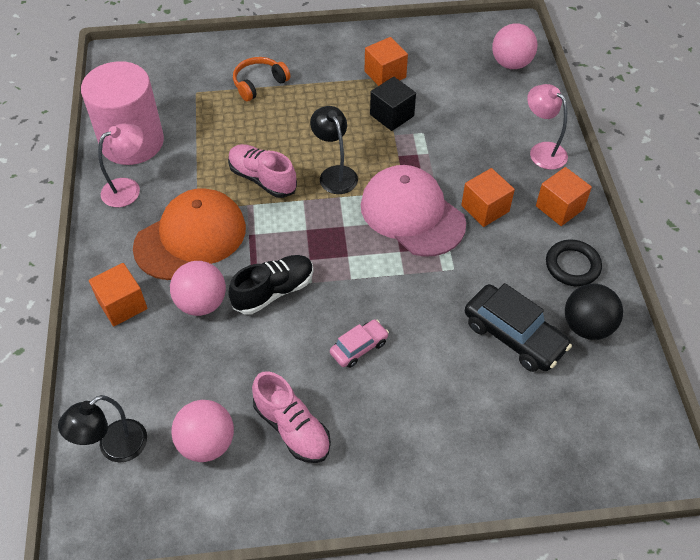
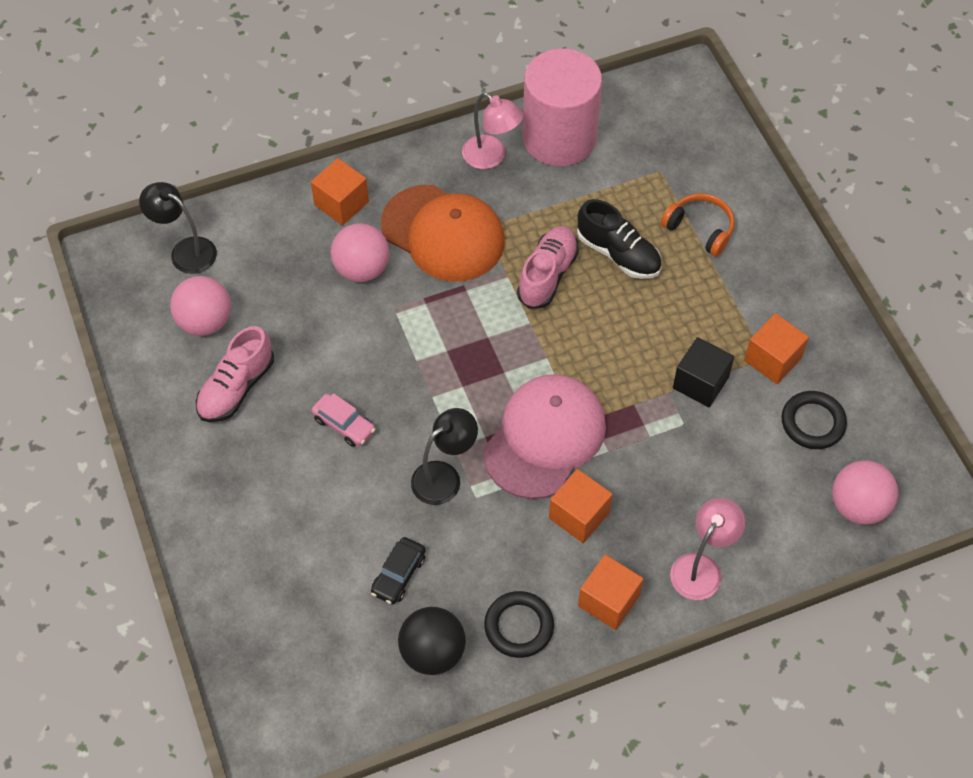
camera: 75 degrees right, 5 degrees up
(274, 291) = (394, 328): black shoe -> black shoe (618, 254)
(335, 174) = (580, 344): black lamp -> black lamp (444, 476)
(442, 68) = (813, 422): none -> black ring
(514, 336) = (398, 575): black car -> black car, size x0.57

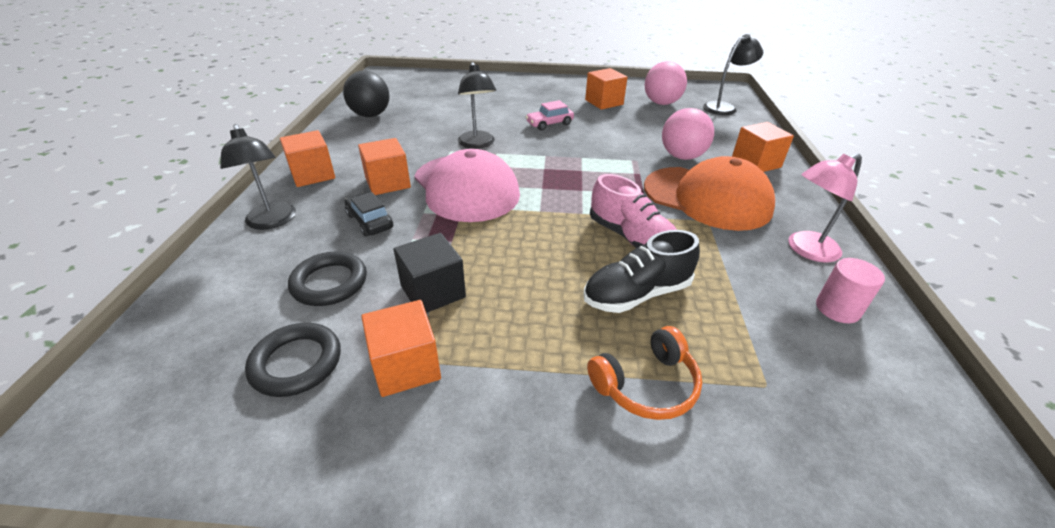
camera: 115 degrees right, 20 degrees down
(236, 388) = (604, 102): pink shoe -> orange cube
(398, 575) = (429, 117): black car -> black car (370, 221)
(443, 233) = (707, 198): orange cap -> orange cap turned 120 degrees counterclockwise
(519, 626) = (346, 141): black ring -> black ring (329, 283)
(559, 138) = (837, 309): pink cylinder -> pink cylinder, size x0.42
(701, 568) = (272, 222): pink lamp -> black lamp
(858, 506) = (169, 352): pink ball -> none

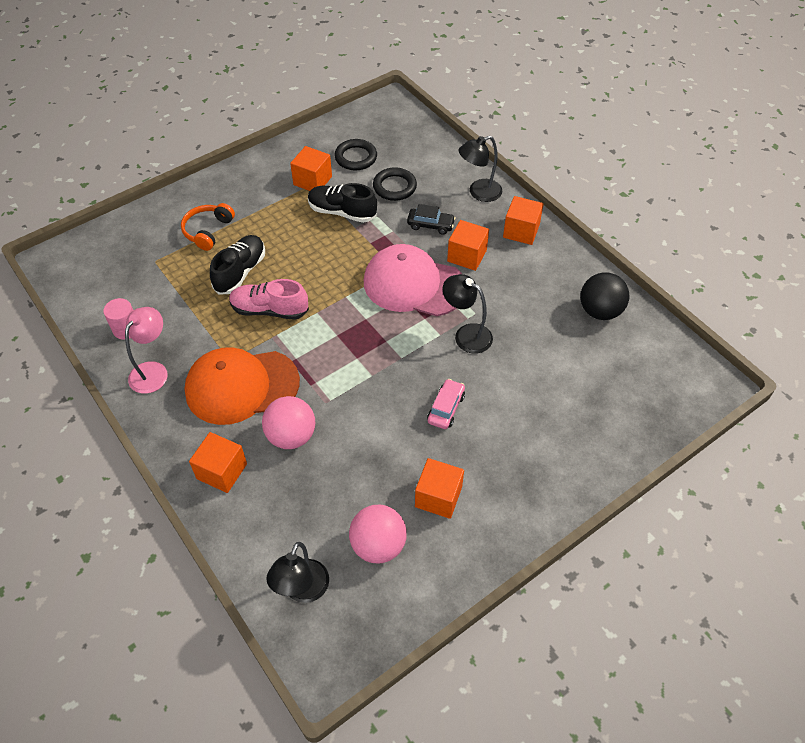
camera: 140 degrees right, 15 degrees up
(272, 222) = (479, 193): black lamp -> black lamp turned 45 degrees counterclockwise
(433, 291) = (342, 212): black cube -> black shoe

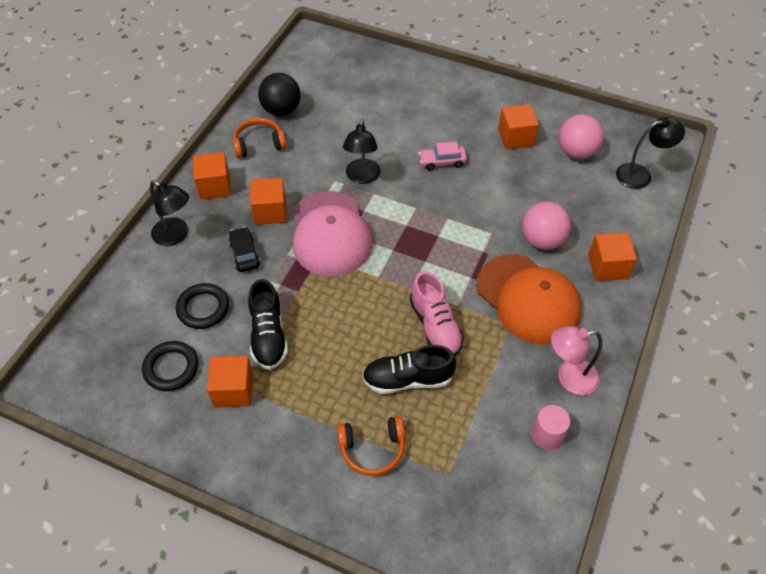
camera: 120 degrees left, 0 degrees up
(559, 277) = (259, 144): none -> orange headphones

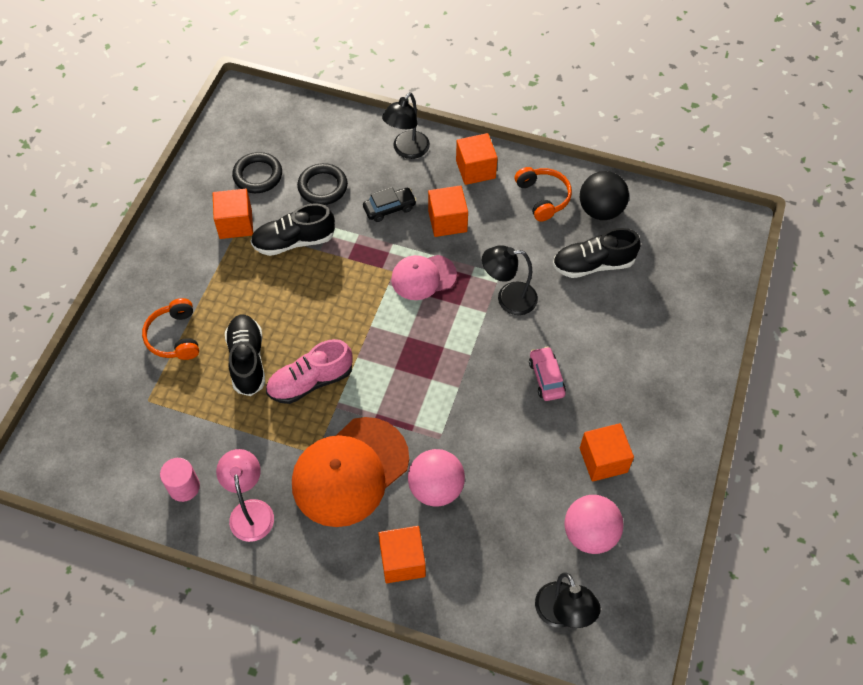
camera: 85 degrees right, 5 degrees up
(330, 234) = (423, 277): pink cap -> pink cap, size x0.58
(336, 121) = (593, 264): none -> black shoe

